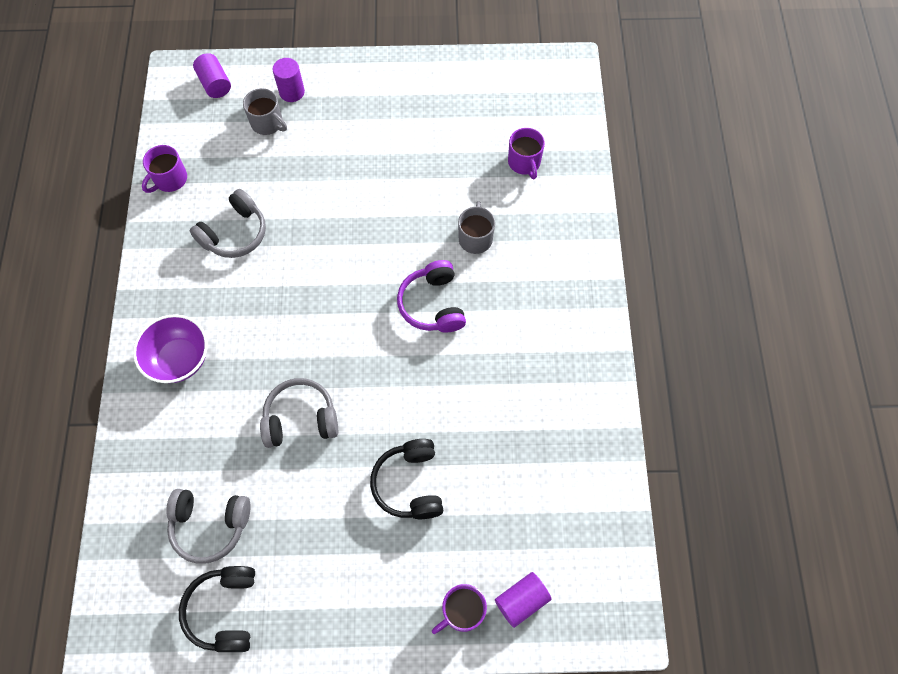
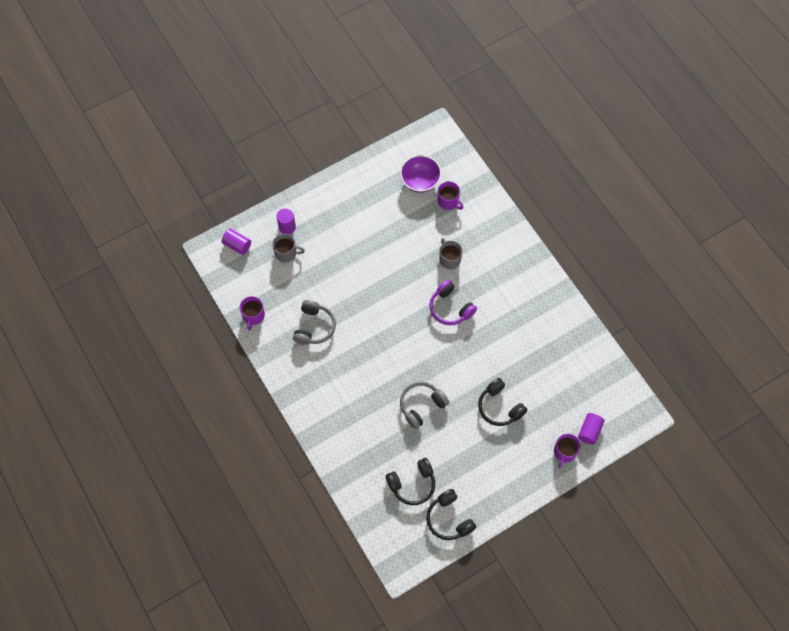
camera: 30 degrees left, 0 degrees up
(179, 359) = (334, 411): purple bowl -> purple bowl (420, 181)
(210, 525) = (412, 484): grey headphones -> black headphones

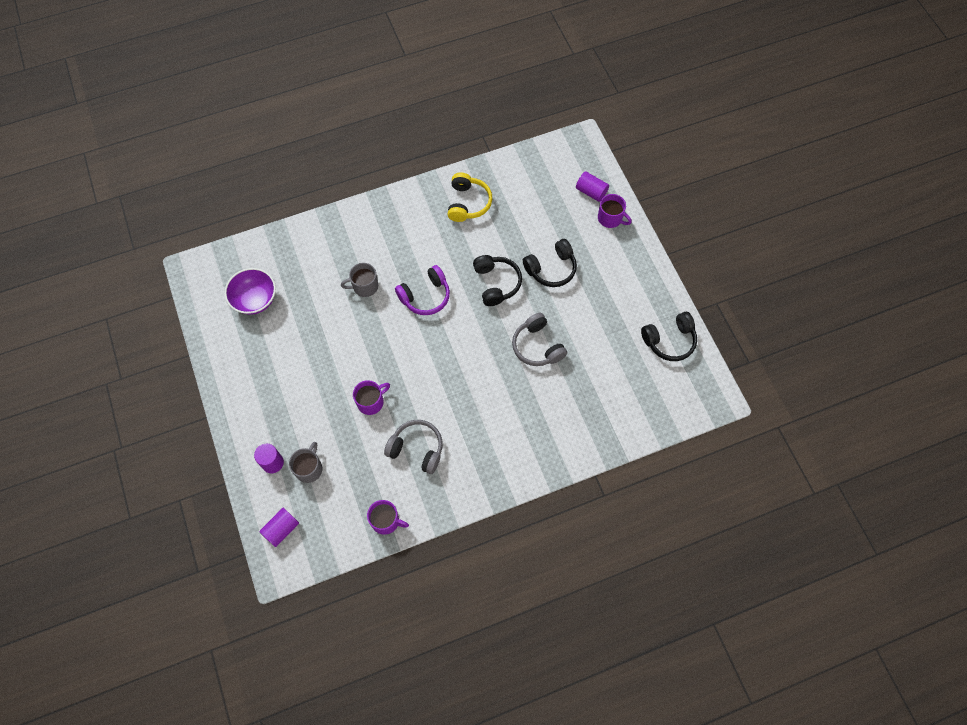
camera: 80 degrees left, 0 degrees up
(412, 484) = (626, 371): black headphones -> black headphones (496, 283)
(448, 201) = (290, 274): purple mug -> purple mug (371, 402)
(550, 326) = (468, 203): none -> yellow headphones

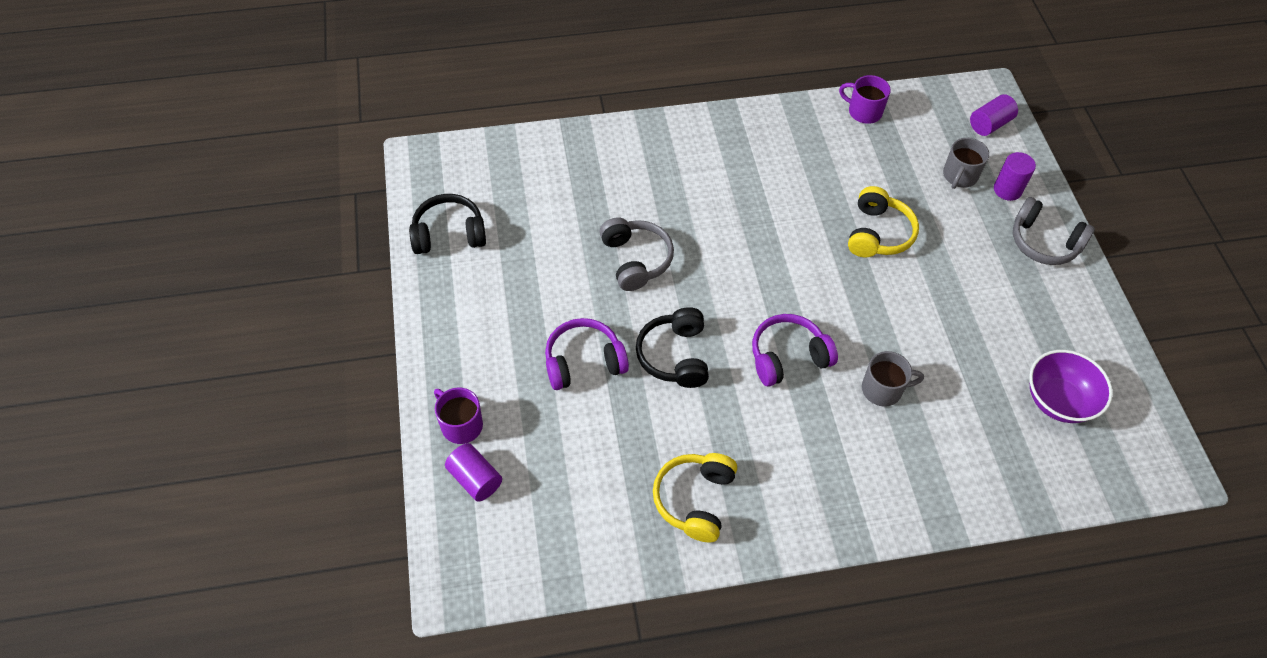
camera: 170 degrees left, 10 degrees down
(371, 402) = (878, 233): purple mug -> yellow headphones
(417, 449) = (820, 172): grey headphones -> grey headphones (1044, 242)
(551, 268) = (584, 362): black headphones -> purple headphones

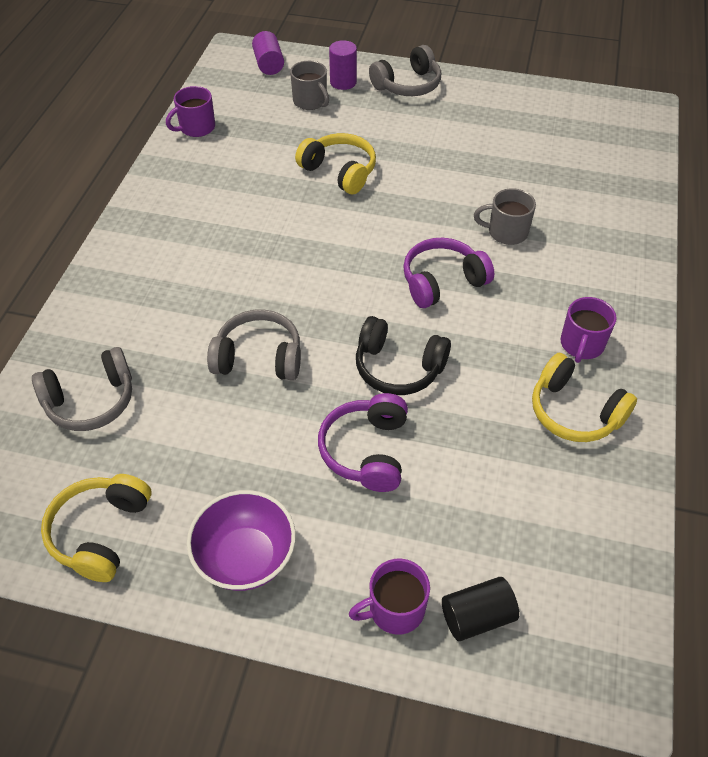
camera: 65 degrees left, 5 degrees down
(449, 234) = (101, 533): black headphones -> yellow headphones
(475, 479) = (477, 616): purple cylinder -> black cylinder
(547, 179) = (91, 401): none -> grey headphones
(774, 488) = (581, 345): none -> purple mug
(788, 357) = (442, 282): purple headphones -> purple headphones turned 60 degrees clockwise
(883, 389) = (506, 232): grey mug -> grey mug turned 105 degrees counterclockwise
(1058, 401) = (561, 138): purple bowl -> purple bowl (246, 557)

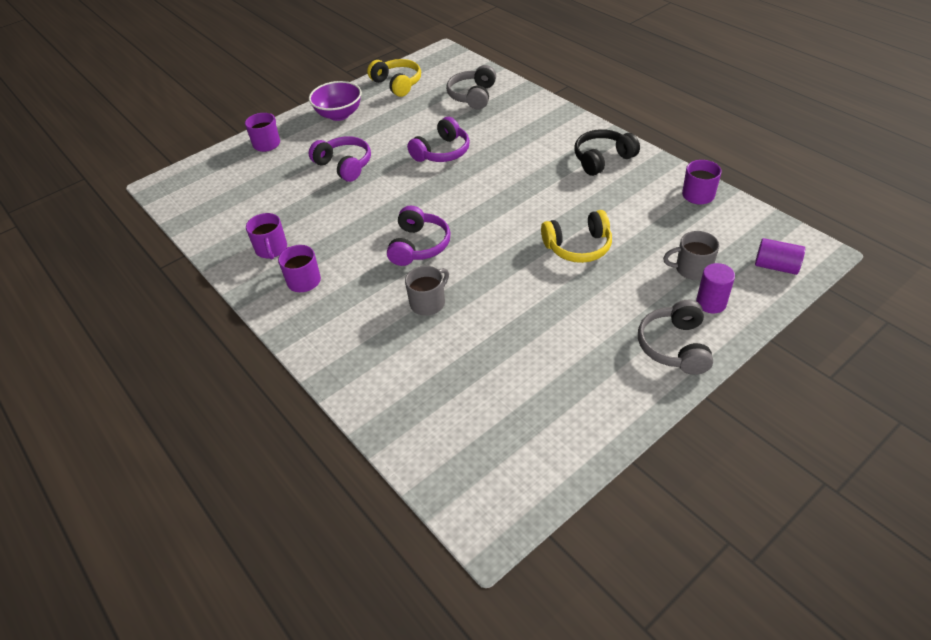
camera: 130 degrees right, 5 degrees down
(259, 358) = (442, 152): grey headphones -> purple headphones
(398, 367) = (378, 197): black headphones -> black headphones (602, 159)
(477, 616) = (234, 163): black cylinder -> none
(574, 411) = (271, 249): yellow headphones -> purple mug

